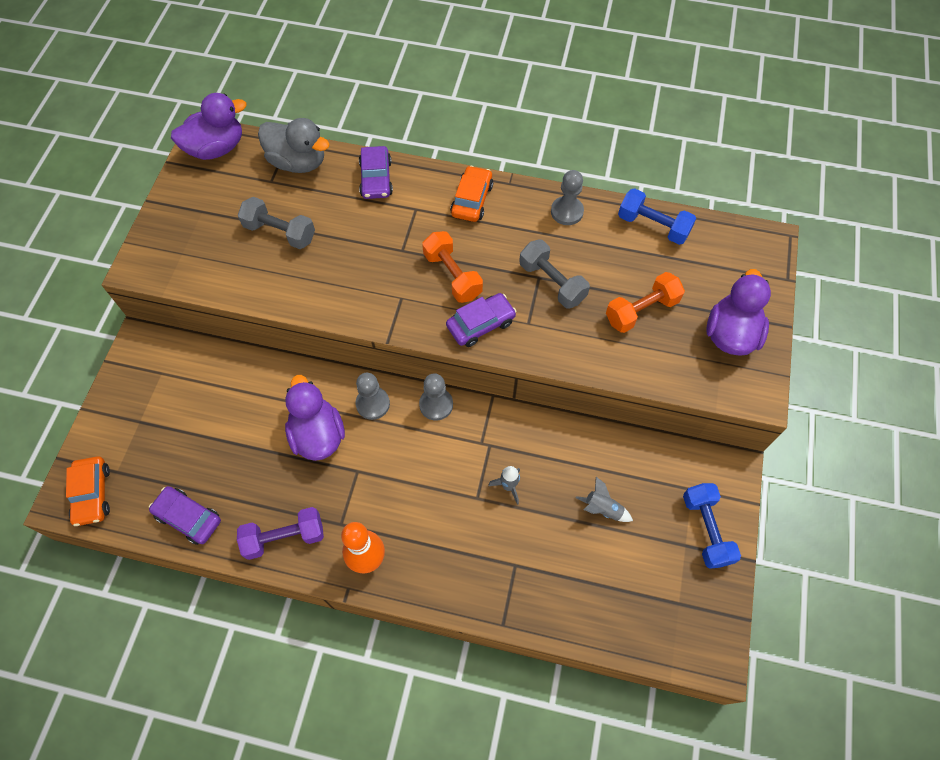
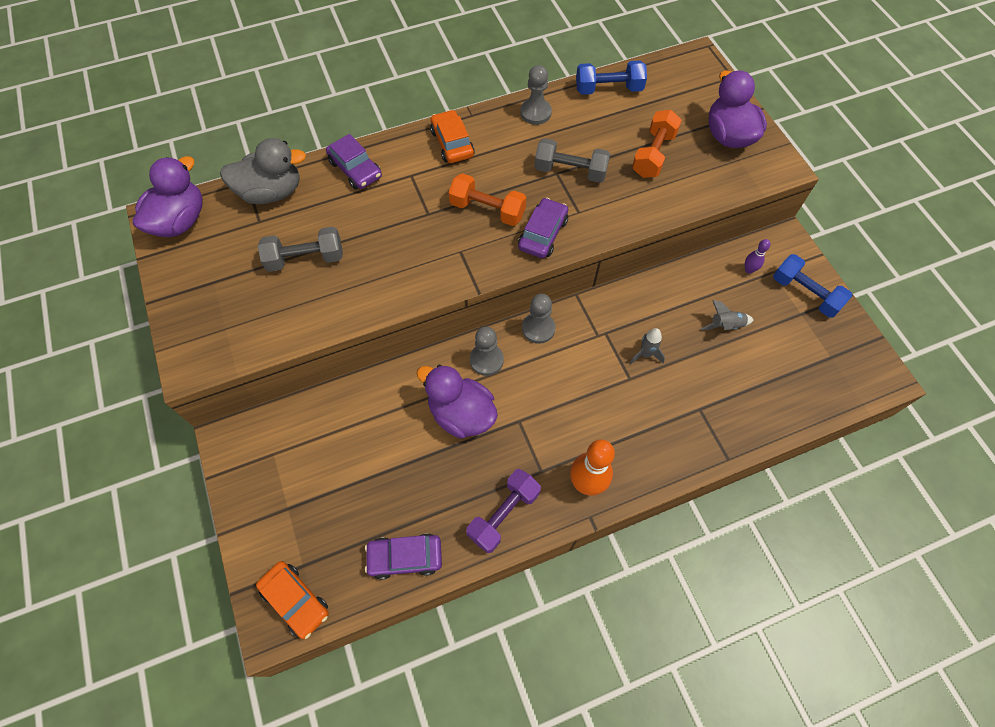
camera: 35 degrees left, 0 degrees up
(670, 473) = (749, 270): none -> purple bowling pin

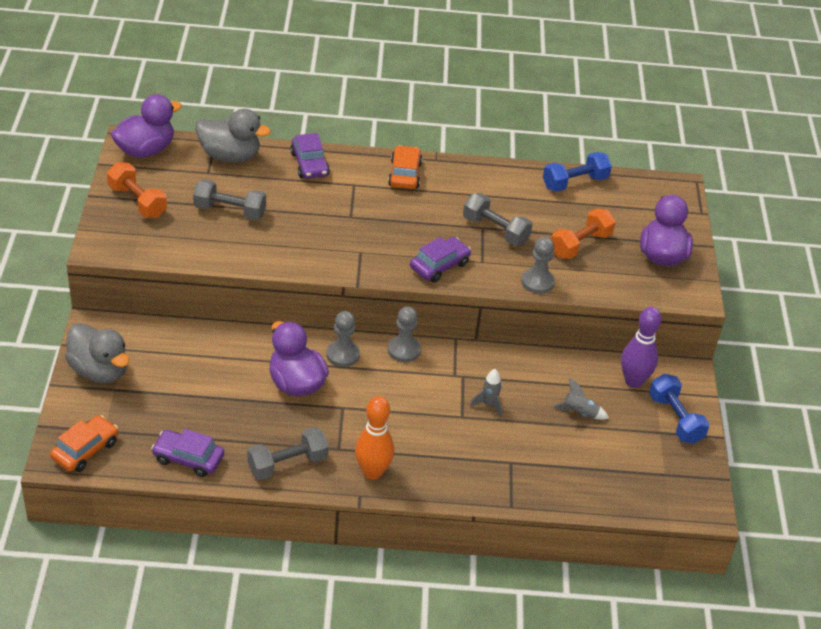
camera: 20 degrees right, 20 degrees down
(261, 493) = (100, 371): none -> grey duck
(296, 600) = (85, 450): orange car -> orange car turned 120 degrees counterclockwise
(487, 210) = (403, 232): orange dumbbell -> orange dumbbell (137, 201)
(504, 514) = (287, 464): purple dumbbell -> grey dumbbell
(535, 113) = (494, 177): grey pawn -> grey pawn (537, 282)
(608, 89) = (575, 182): blue dumbbell -> blue dumbbell turned 45 degrees counterclockwise
(749, 270) = (633, 381): purple bowling pin -> purple bowling pin, size x2.00

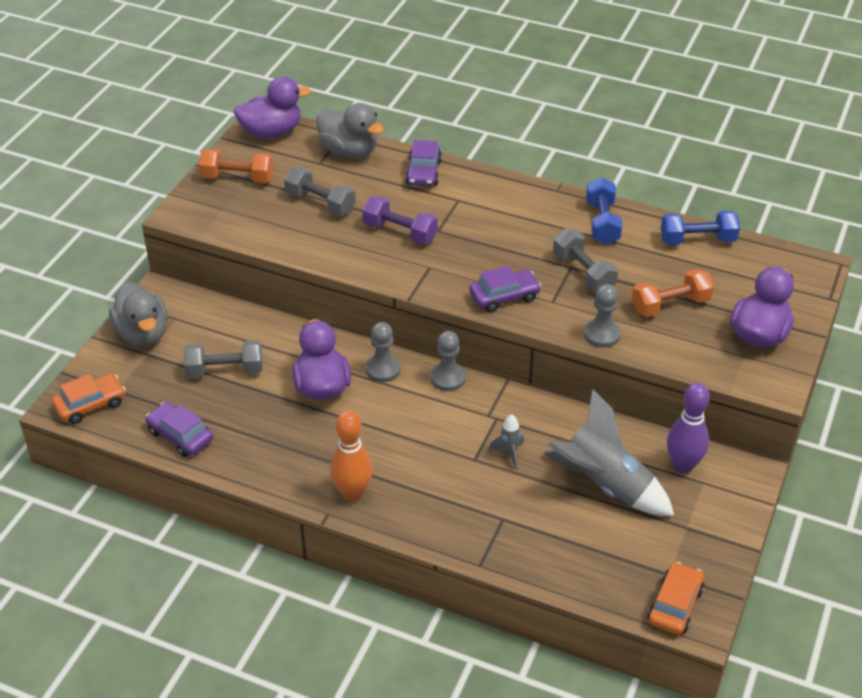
camera: 25 degrees right, 0 degrees up
(137, 201) = (237, 178): orange dumbbell -> orange dumbbell turned 60 degrees counterclockwise
(287, 464) = (272, 464): grey dumbbell -> grey dumbbell (225, 370)
(318, 225) = (400, 232): none -> purple dumbbell
(405, 174) = (516, 199): orange car -> orange car (675, 605)
(579, 413) = (604, 485): grey rocket -> grey rocket, size x2.30
(675, 419) = (711, 517): blue dumbbell -> blue dumbbell (602, 223)

